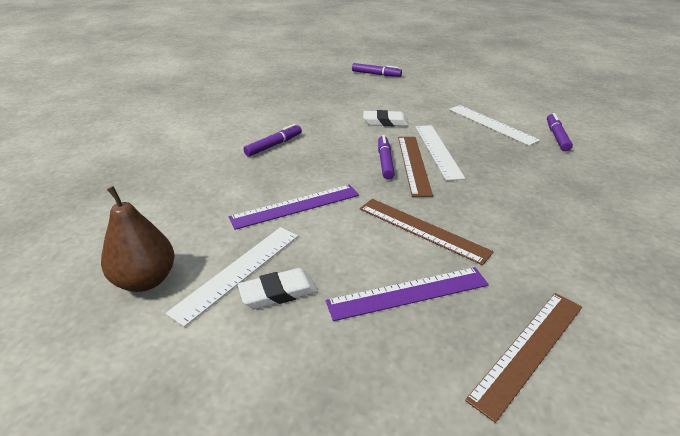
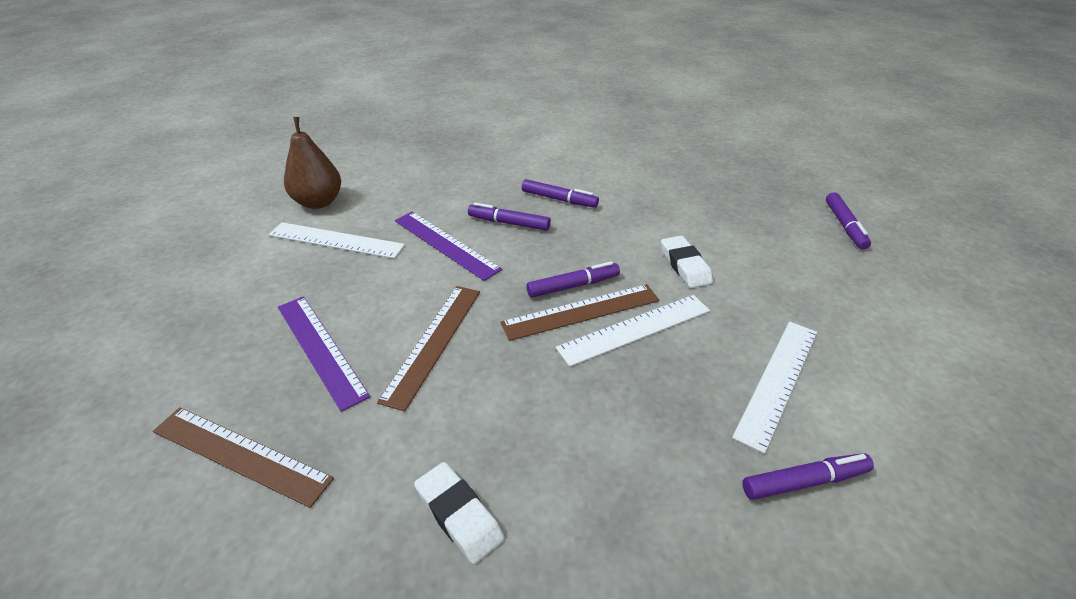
camera: 70 degrees right, 5 degrees up
(278, 292) = (312, 268): white eraser -> white eraser (459, 515)
(288, 172) = (509, 223): none -> purple marker

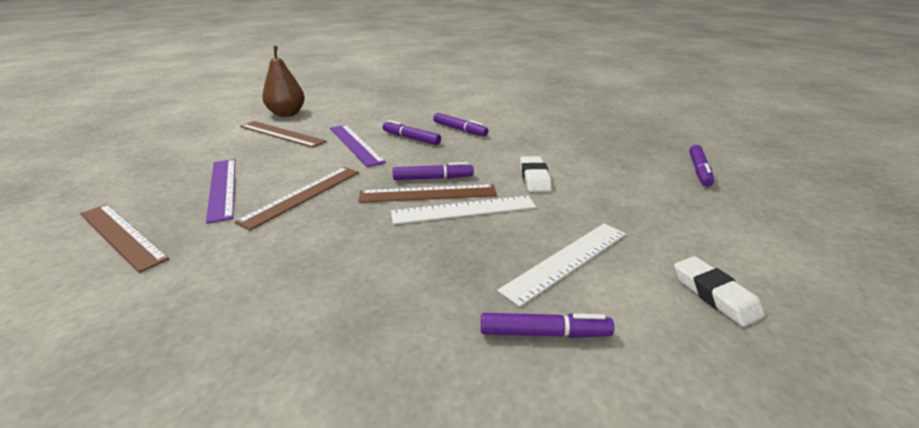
camera: 15 degrees right, 10 degrees down
(336, 240) = (281, 134): white ruler -> brown ruler
(459, 515) = (237, 297): white eraser -> white eraser (714, 295)

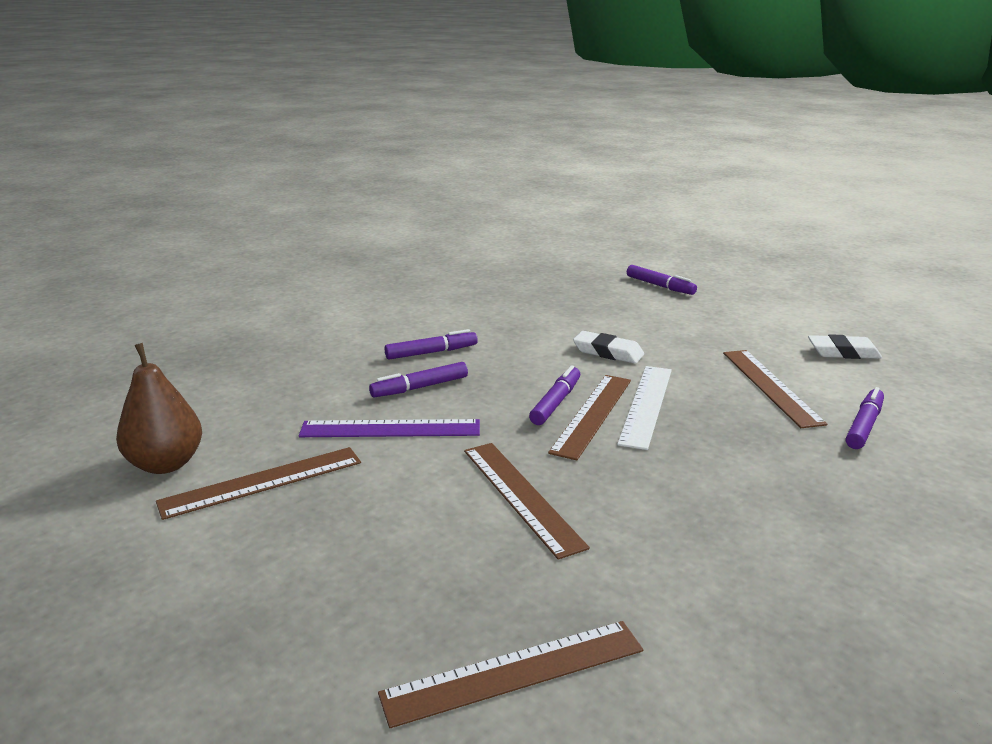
camera: 60 degrees left, 5 degrees down
(222, 188) = (429, 561): purple ruler -> none
(567, 261) = (771, 386): white ruler -> brown ruler

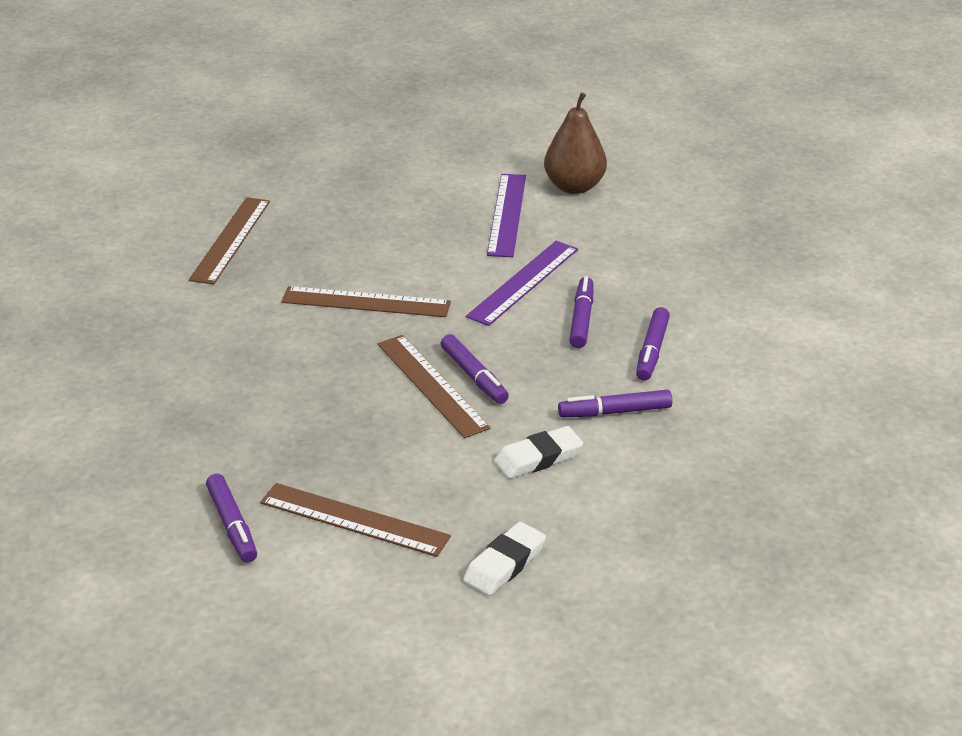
camera: 125 degrees right, 10 degrees up
(262, 482) = (507, 214): brown ruler -> purple ruler
(646, 405) = (413, 422): white ruler -> none
(660, 286) = (689, 616): purple marker -> purple marker (615, 412)
(843, 352) = (352, 632): white eraser -> white eraser (504, 564)

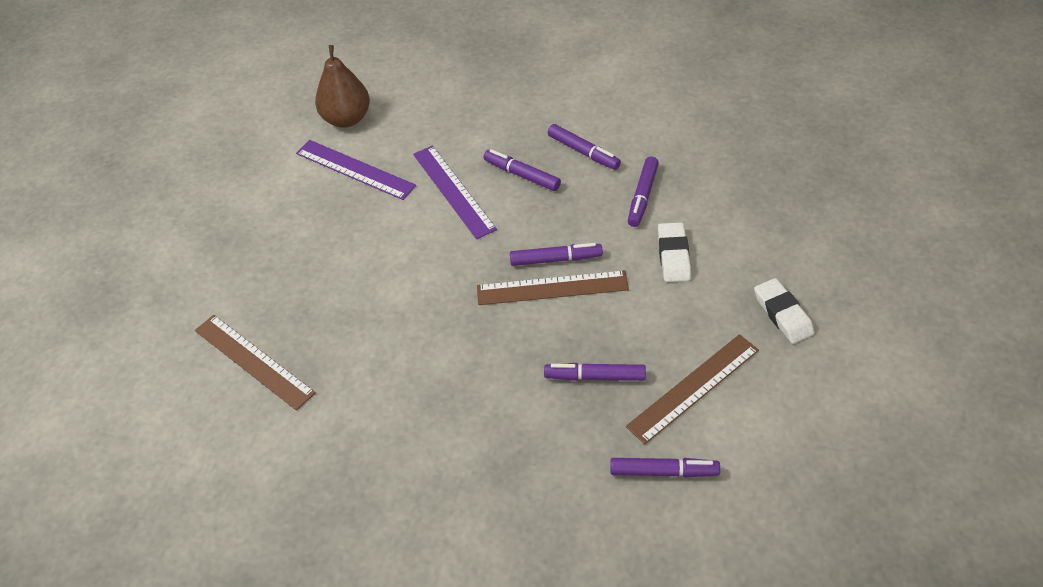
camera: 60 degrees left, 15 degrees up
(329, 446) = (595, 376): none -> purple marker
(366, 302) = (415, 294): brown ruler -> none

